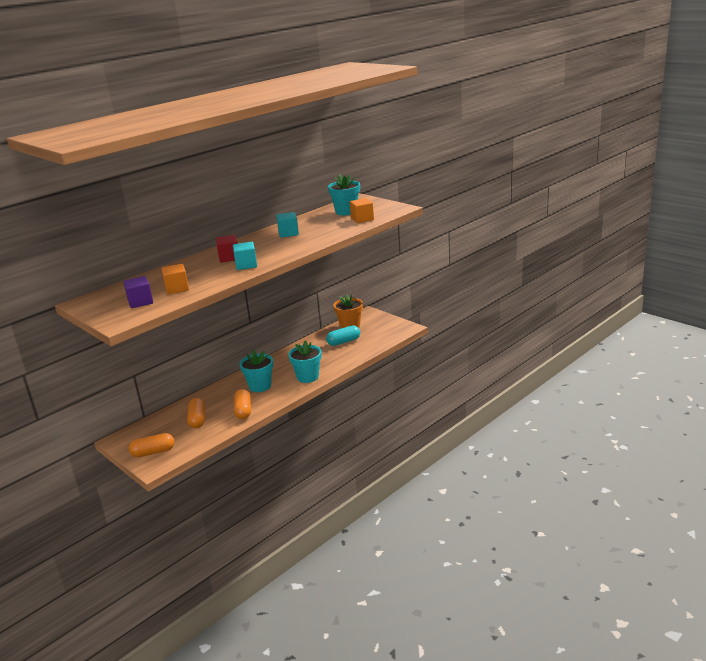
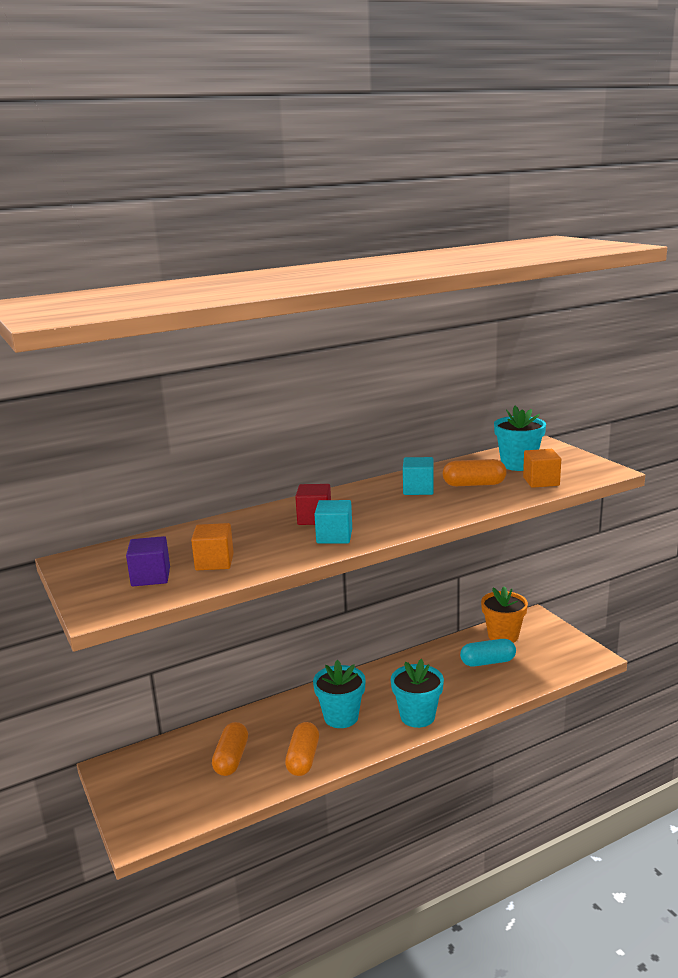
camera: 15 degrees right, 5 degrees down
(153, 452) = (148, 806): orange capsule -> orange capsule (474, 484)

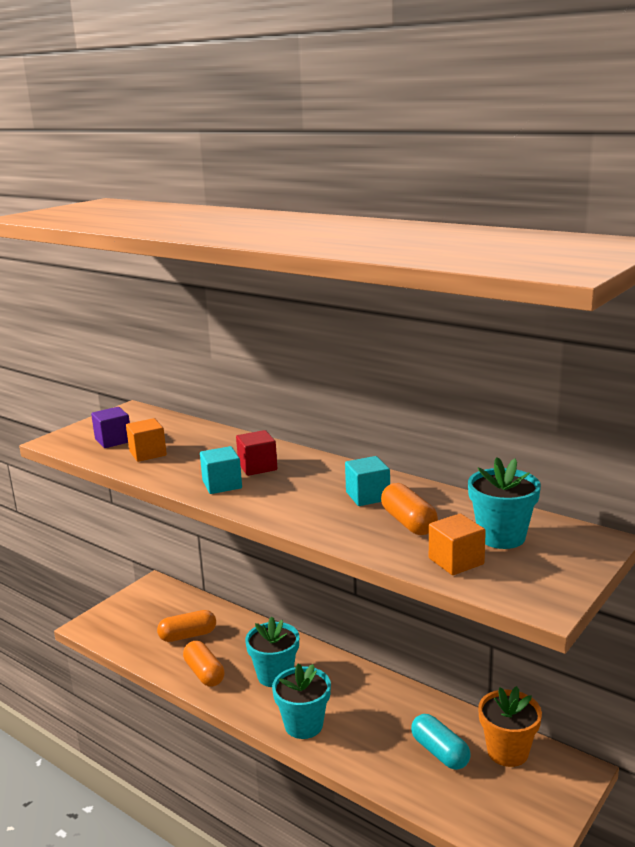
camera: 65 degrees right, 0 degrees up
(303, 759) = (204, 673): orange capsule -> orange capsule turned 75 degrees clockwise

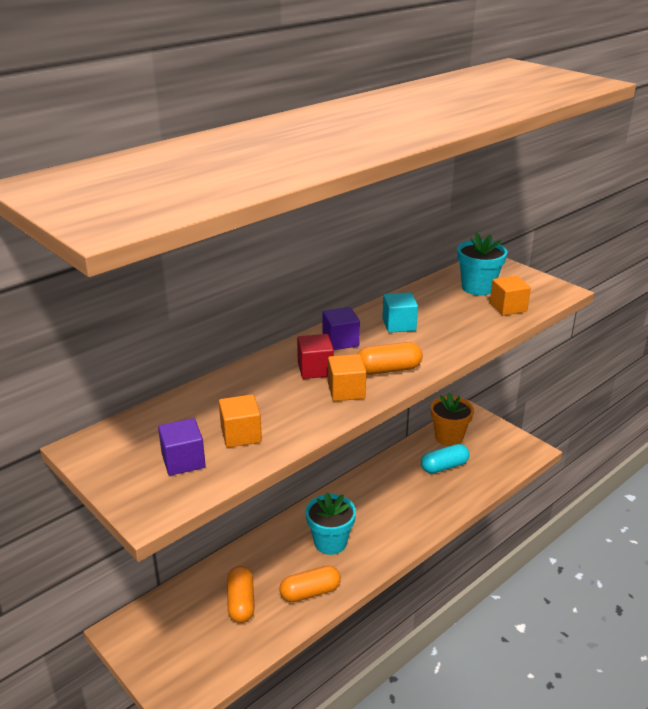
camera: 80 degrees left, 10 degrees up
(222, 485) = (346, 391): turquoise cube -> orange cube
(303, 725) = (400, 532): turquoise flower pot -> none
(316, 471) = (340, 341): none -> purple cube
(408, 522) = (448, 315): orange capsule -> orange capsule (388, 369)

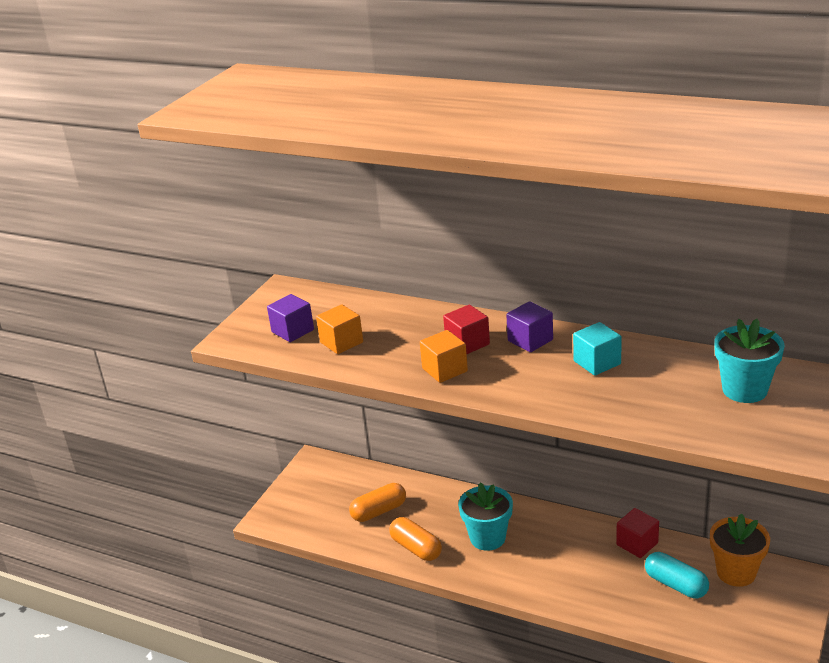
camera: 70 degrees right, 0 degrees up
(388, 369) = (501, 381): orange capsule -> none
(393, 467) = (637, 544): none -> red cube
(508, 307) = (717, 423): orange cube -> none

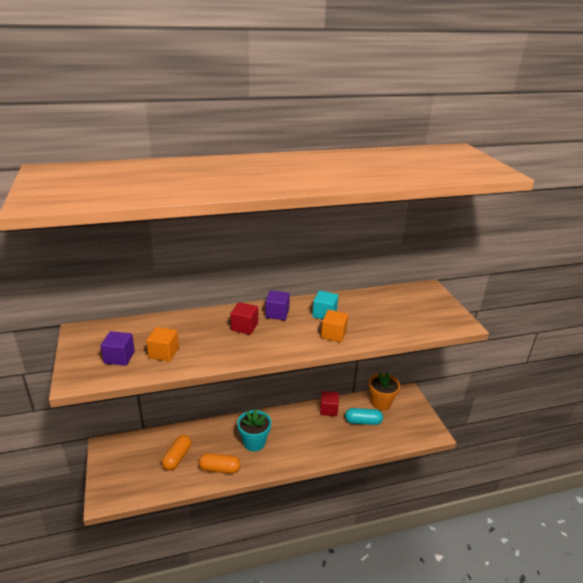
camera: 45 degrees left, 0 degrees up
(444, 370) = (249, 347): orange cube -> orange cube (333, 334)
(744, 390) = (403, 304): turquoise flower pot -> none

